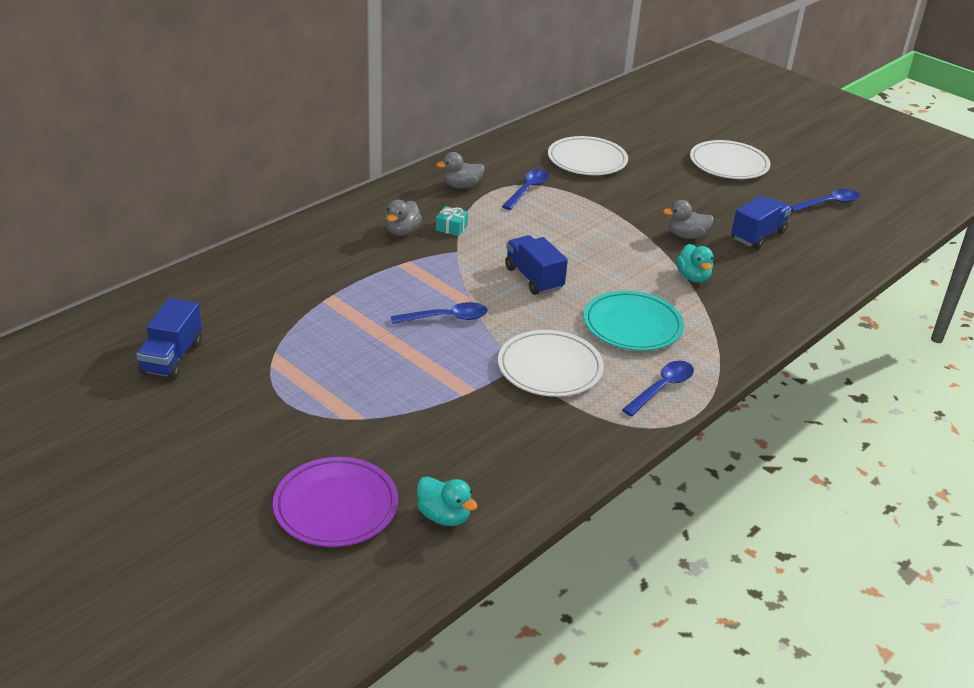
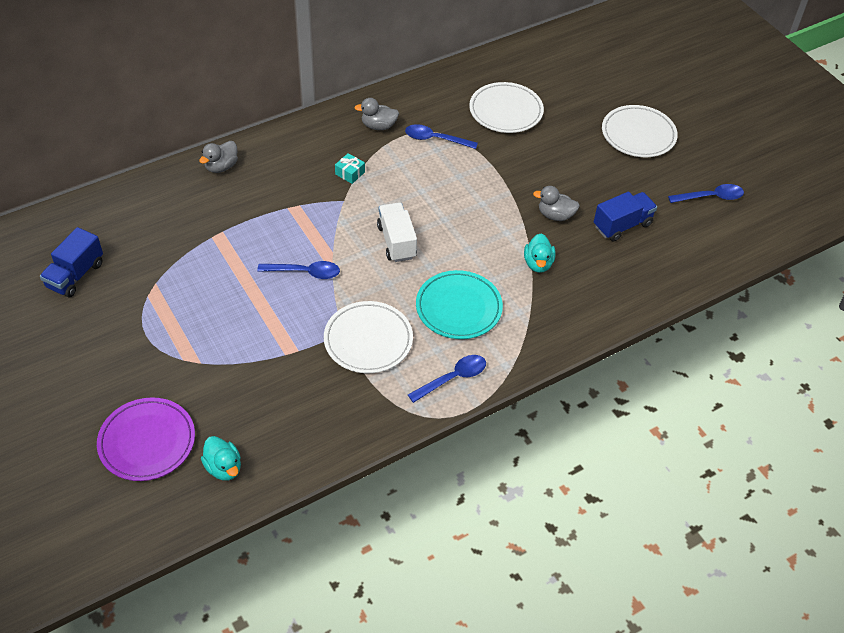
camera: 15 degrees right, 15 degrees up
(402, 231) = (306, 171): grey duck -> grey duck (221, 167)
(528, 190) = (435, 139): blue spoon -> blue spoon turned 120 degrees counterclockwise
(533, 278) = (396, 242): blue truck -> white truck

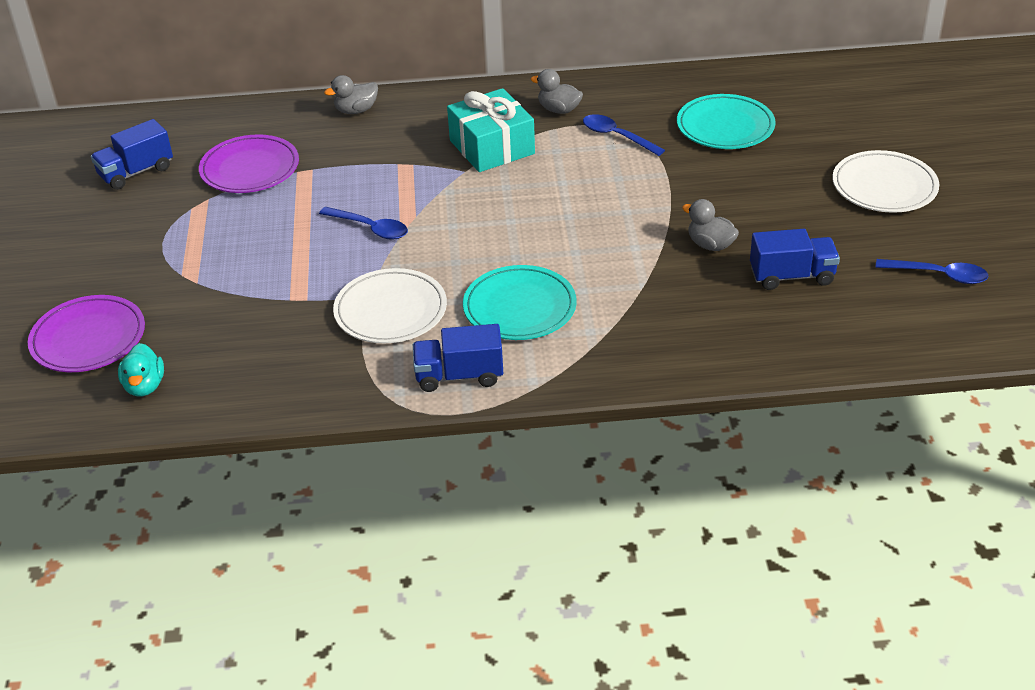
camera: 30 degrees right, 10 degrees down
(171, 245) = (250, 169): none -> purple plate
(350, 173) = (492, 147): turquoise gift -> turquoise gift, size x2.40
(396, 242) = (495, 225): white truck -> none
(452, 378) = (459, 376): blue spoon -> blue truck
(506, 111) = (725, 127): white plate -> turquoise plate
(538, 264) = (651, 288): turquoise duck -> none

